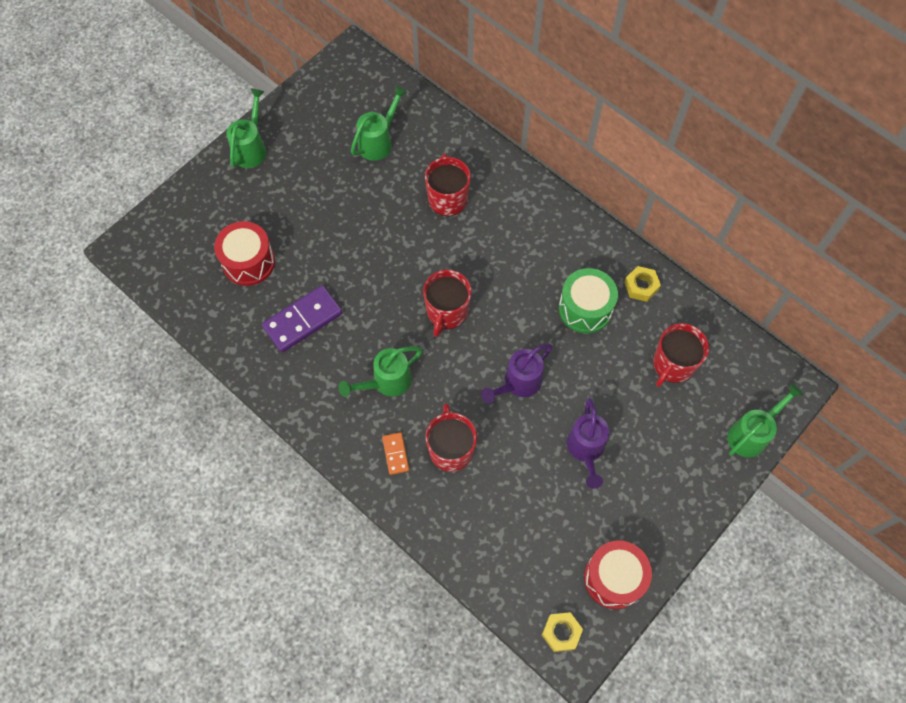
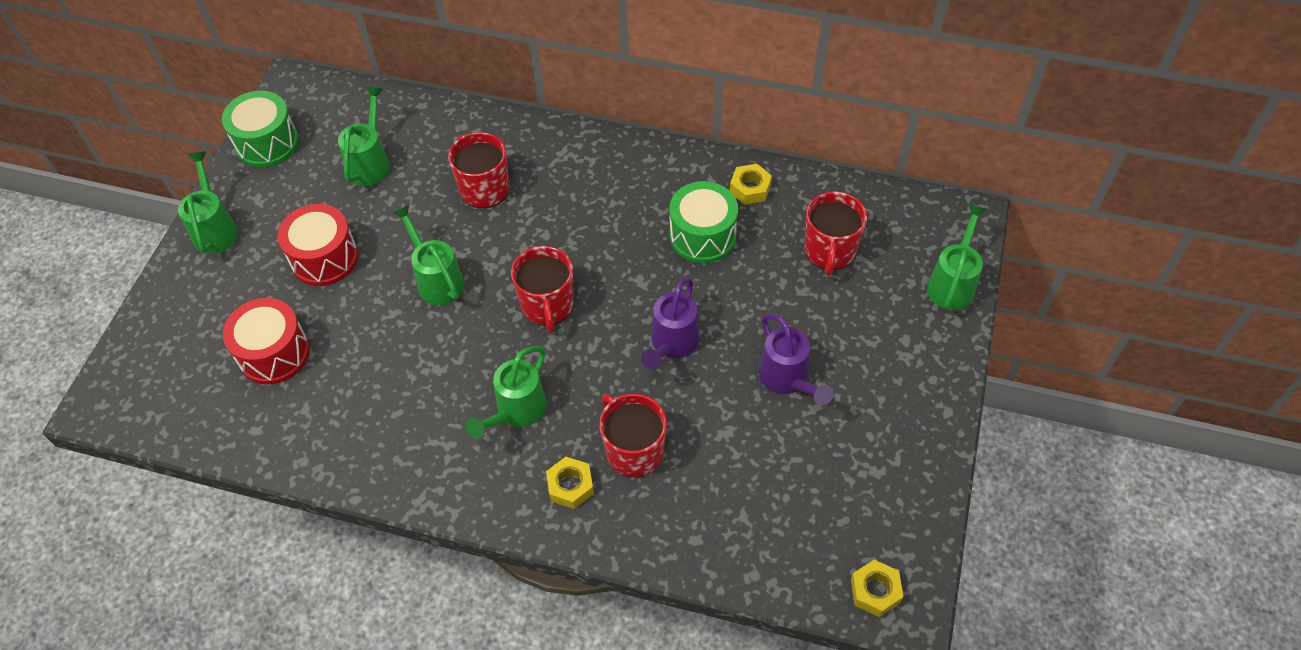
camera: 25 degrees left, 10 degrees down
(303, 320) = (377, 389): purple domino -> none
(315, 94) = (267, 143): none -> green drum
(381, 256) = (437, 280): none -> green watering can
(395, 454) = (570, 486): orange domino -> yellow nut
(614, 578) = (898, 501): red drum -> red drum (324, 258)

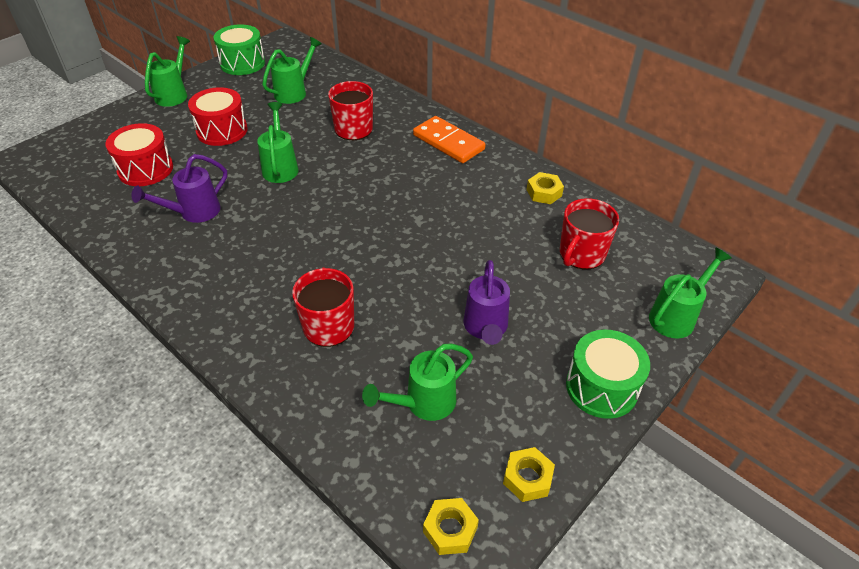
camera: 25 degrees right, 10 degrees down
(517, 411) = (266, 264): green watering can -> green watering can (424, 403)
(547, 305) = (341, 209): red mug -> none
(570, 486) = (263, 329): yellow nut -> yellow nut (527, 478)
(607, 163) = (448, 142): none -> orange domino
(672, 344) = (411, 268): purple watering can -> purple watering can (194, 212)
(702, 236) = (486, 208): green drum -> green drum (601, 387)

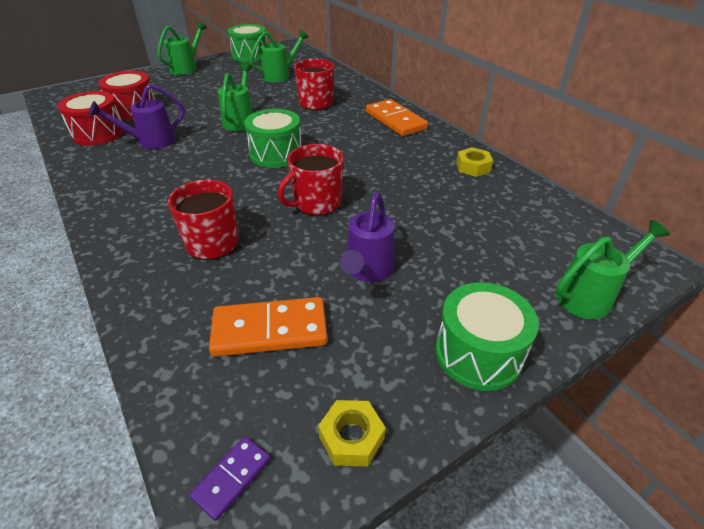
camera: 15 degrees right, 5 degrees down
(222, 130) = (208, 93): red drum -> red drum (98, 133)
(341, 207) = (276, 154): none -> green drum
(424, 403) = (270, 330): green watering can -> orange domino
(450, 529) = (232, 478): yellow nut -> purple domino
(581, 254) = (495, 222): red mug -> red mug (316, 203)

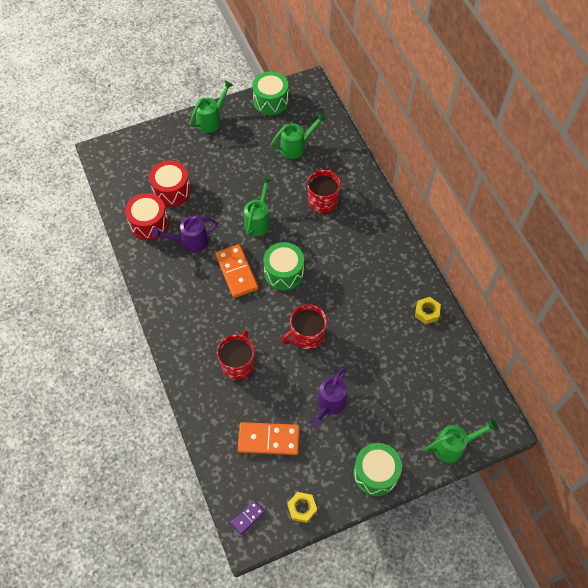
camera: 10 degrees right, 20 degrees up
(395, 120) = (384, 239): orange domino -> orange domino (236, 272)

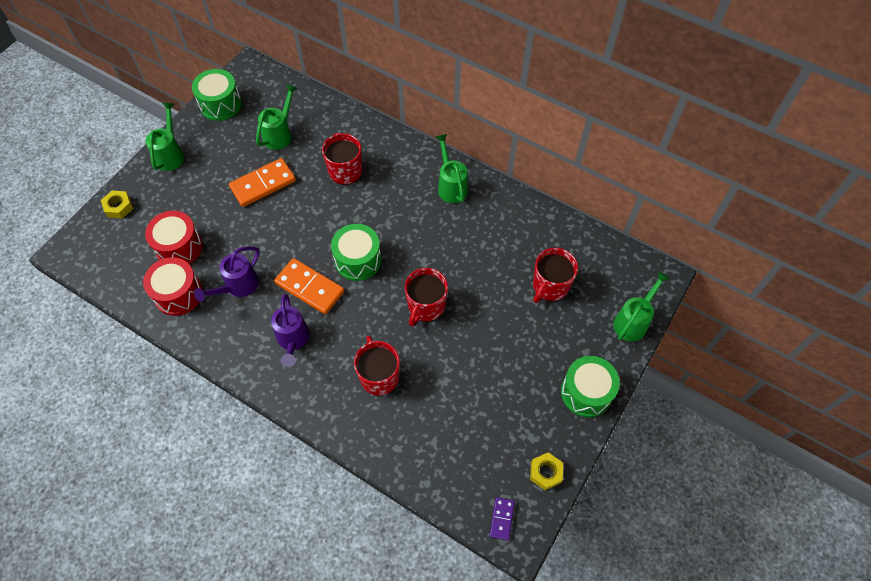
camera: 35 degrees left, 0 degrees up
(258, 221) = (294, 225): green watering can -> green watering can (451, 186)
(269, 439) = (464, 428): orange domino -> orange domino (263, 184)
(329, 404) = (496, 357): purple watering can -> purple watering can (293, 340)
(409, 379) = (550, 286): none -> red mug
(427, 312) = (519, 216): yellow nut -> yellow nut (119, 207)

